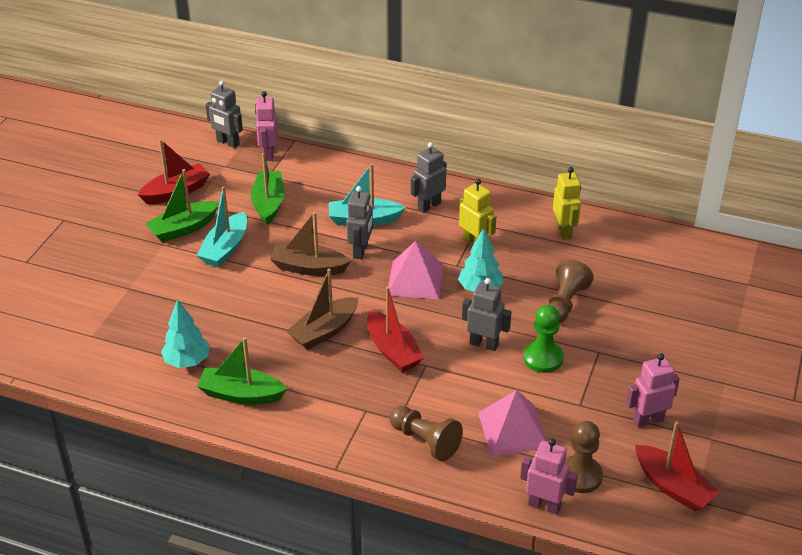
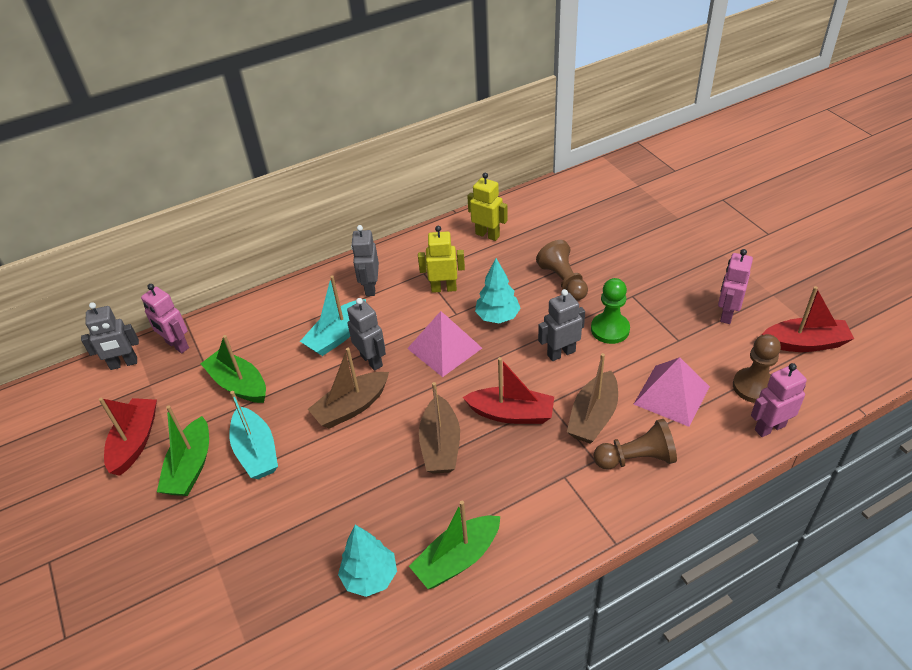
camera: 45 degrees left, 5 degrees up
(439, 396) = (593, 416): none -> brown boat

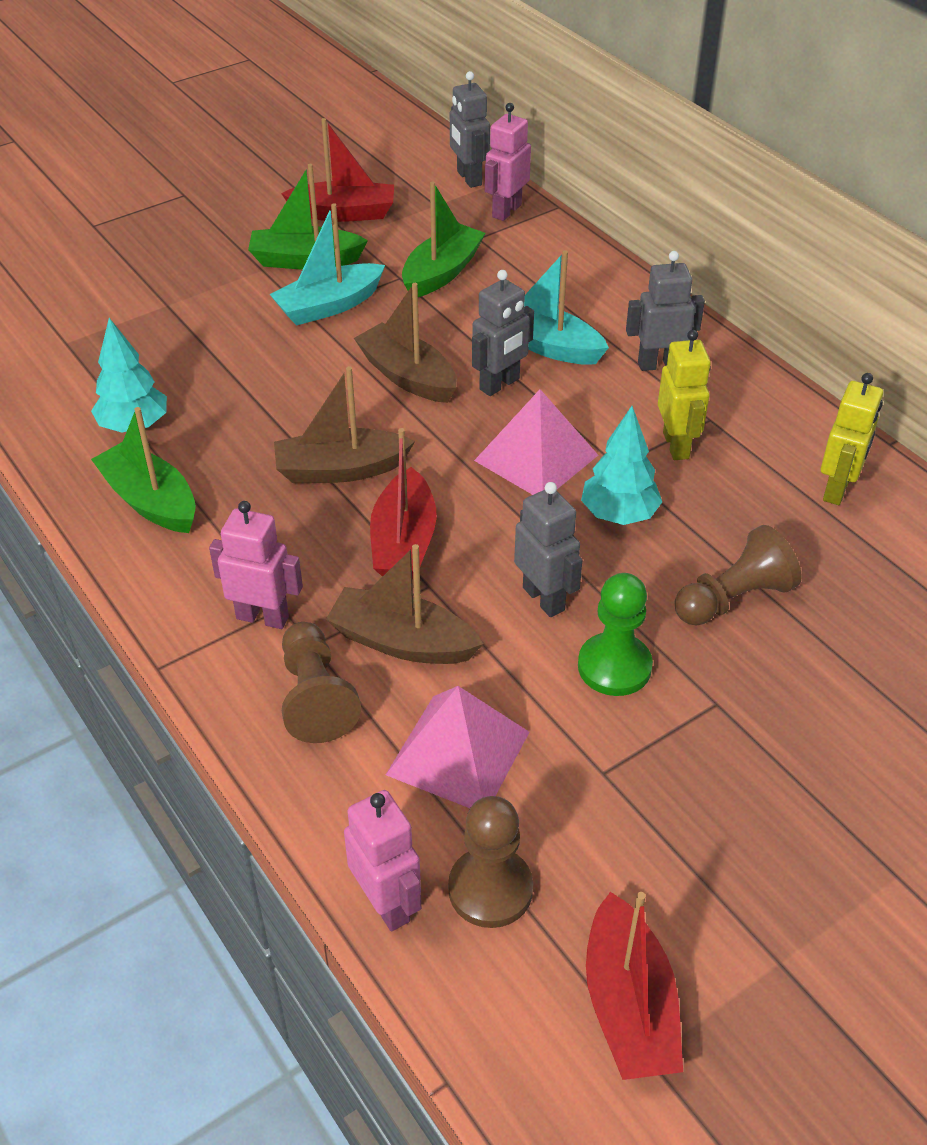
camera: 80 degrees right, 0 degrees up
(726, 314) = (694, 862): pink robot -> pink robot (263, 617)

